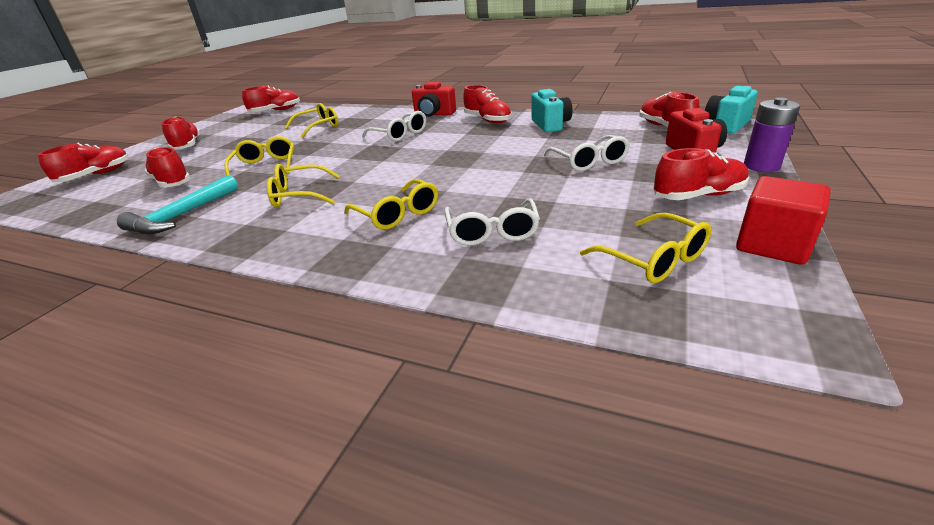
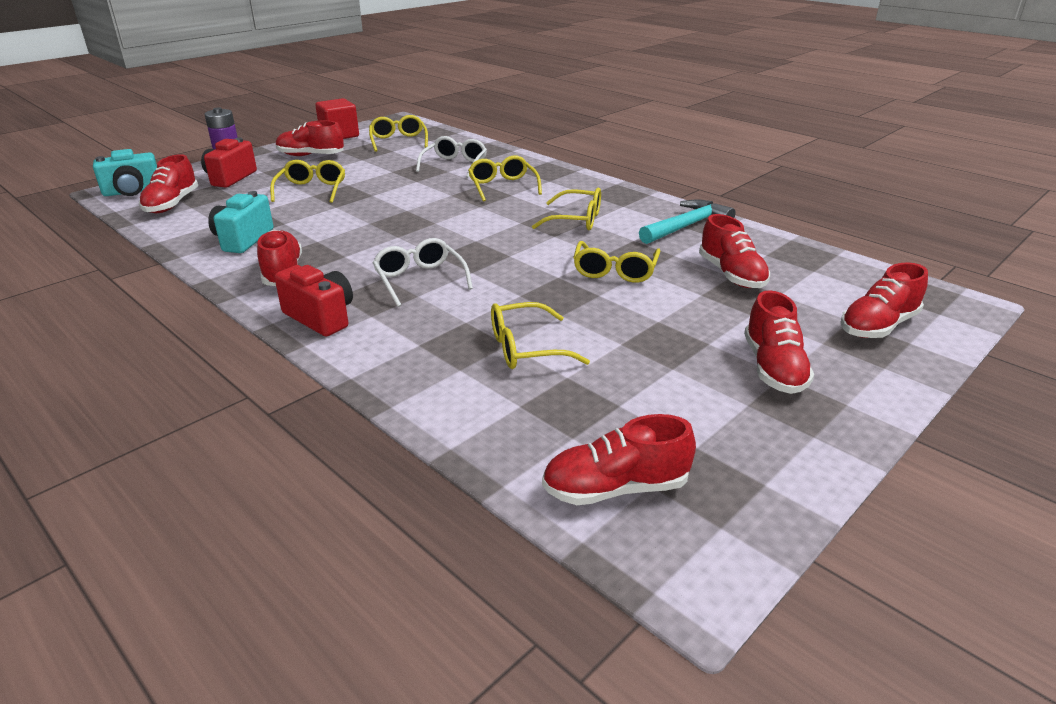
camera: 160 degrees left, 0 degrees up
(589, 162) = (312, 190): white glasses -> yellow glasses

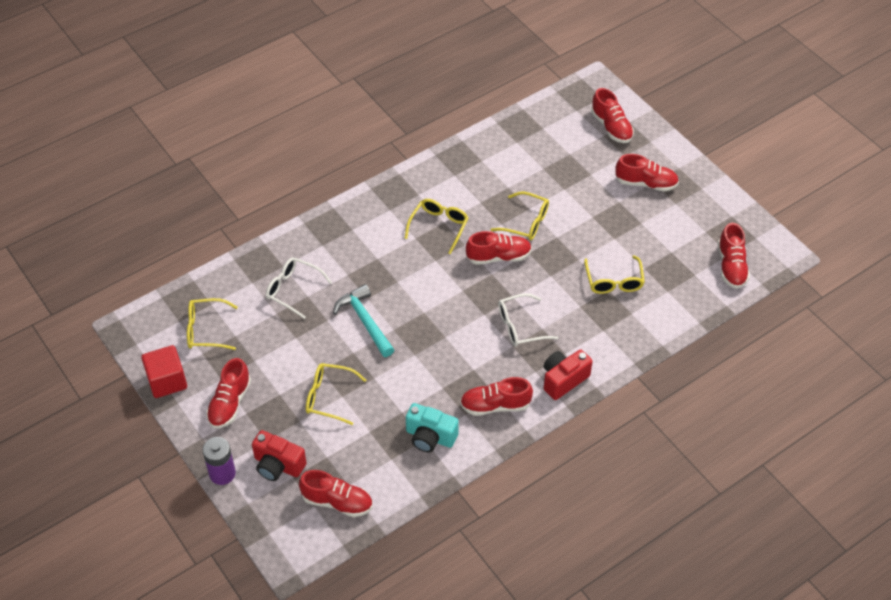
camera: 80 degrees left, 20 degrees up
(132, 192) = (294, 542): turquoise camera -> none
(502, 186) = (357, 262): yellow glasses -> none
(686, 226) = (464, 168): turquoise hammer -> turquoise hammer (364, 321)
(731, 275) = (541, 168): red shoe -> red shoe (498, 257)

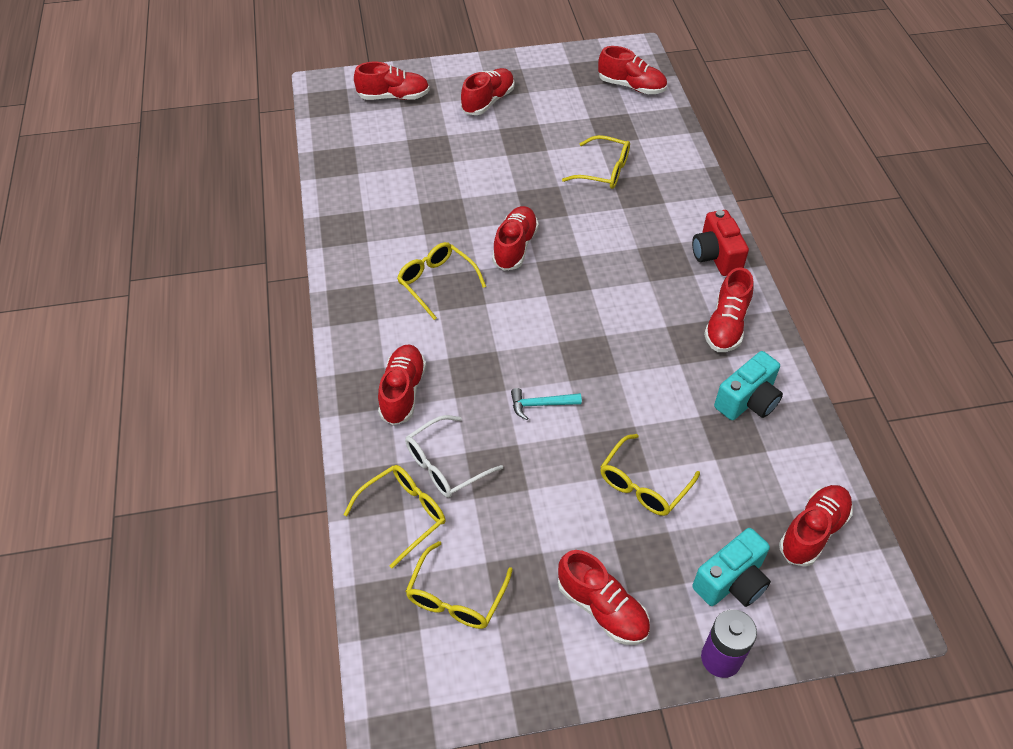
camera: 65 degrees left, 0 degrees up
(167, 381) = (524, 682): red cube -> none
(278, 465) = (731, 581): red camera -> turquoise camera
(337, 247) = (403, 392): none -> red shoe
(364, 321) = (540, 405): turquoise hammer -> turquoise hammer, size x0.59
(520, 326) = (625, 265): white glasses -> none
(526, 222) = (480, 207): yellow glasses -> yellow glasses (404, 514)

